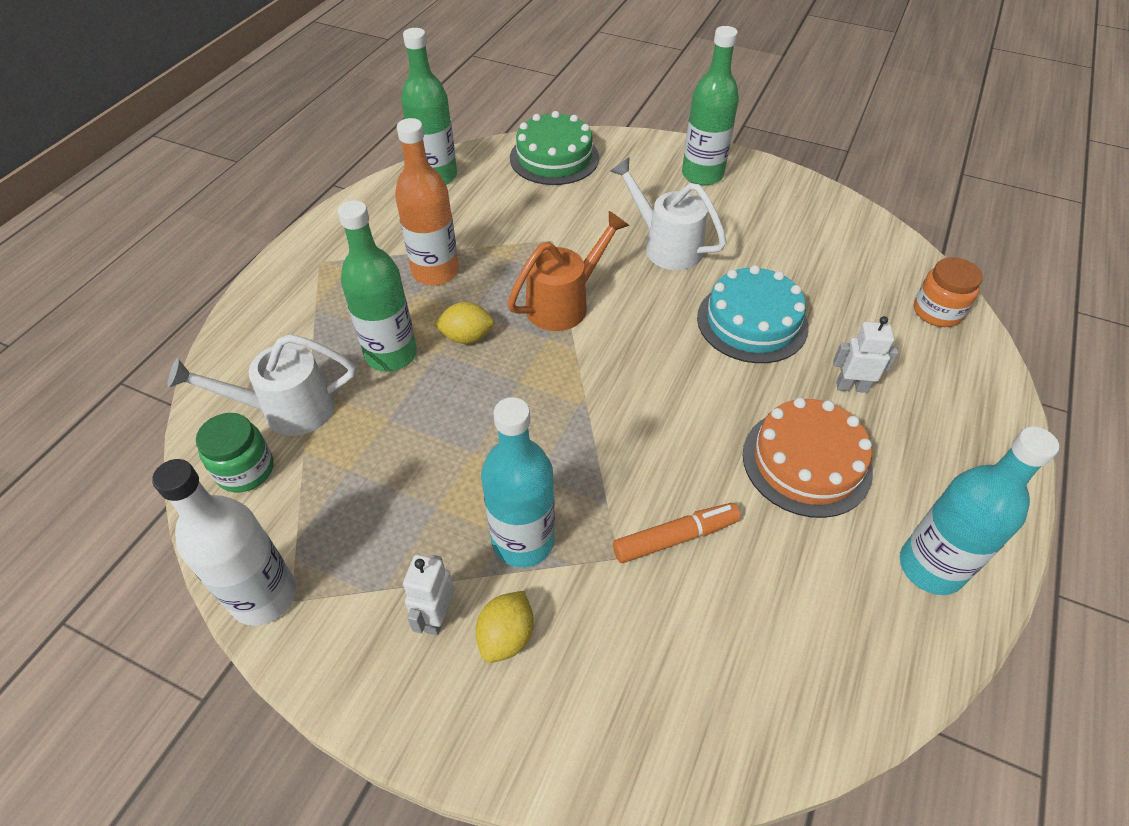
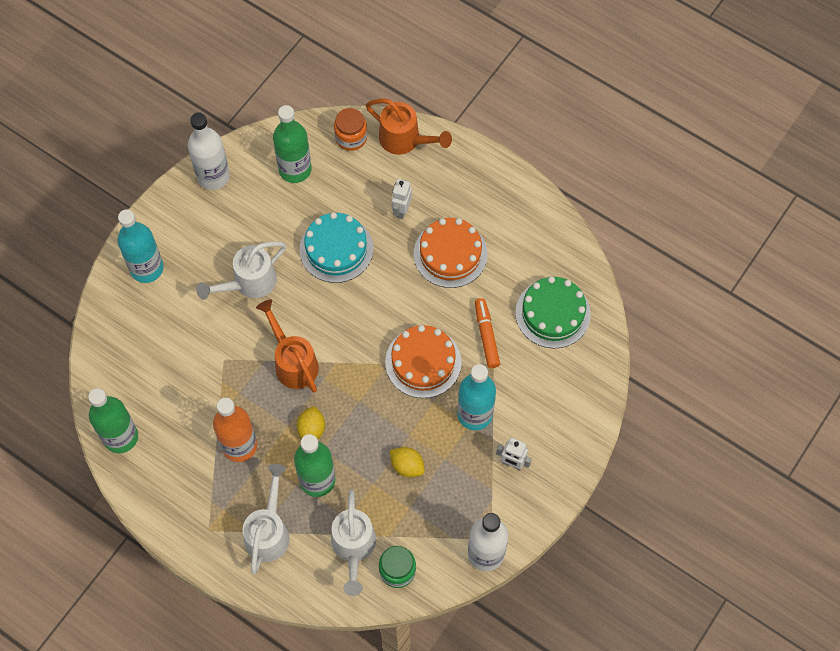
camera: 80 degrees left, 15 degrees up
(315, 316) = (269, 532): none -> white watering can
(506, 636) = (528, 430): yellow lemon -> yellow lemon (407, 466)
(554, 158) = (119, 341): green cake -> green cake (553, 313)
(602, 452) = (423, 362): none -> orange cake
(702, 174) = (171, 236): green bottle -> green bottle (295, 169)
(799, 194) = (213, 176): none -> white bottle
(930, 567) = (524, 218): turquoise bottle -> turquoise bottle (147, 268)
(974, 373) = (405, 140): none -> orange watering can

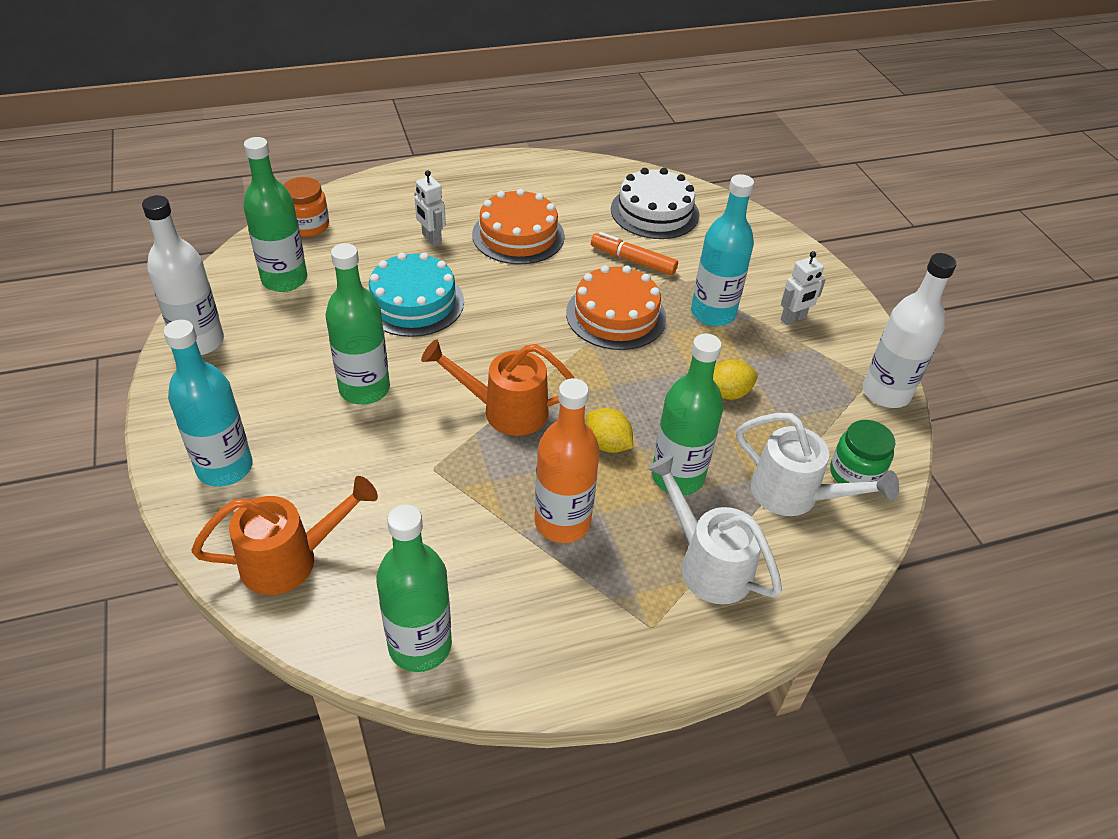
camera: 55 degrees left, 20 degrees down
(249, 283) = (364, 389): white watering can -> green bottle
(405, 140) = (362, 197): orange watering can -> orange watering can (290, 560)
(553, 313) = (654, 212): green cake -> white cake

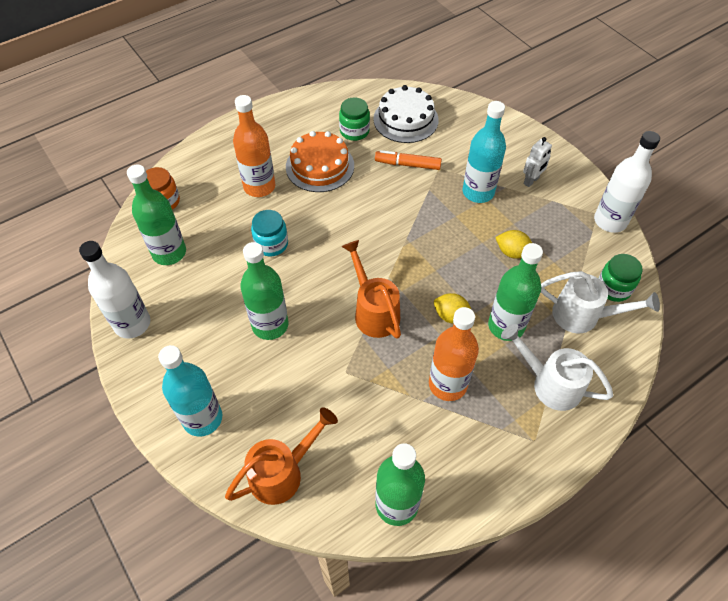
camera: 15 degrees left, 10 degrees up
(413, 302) = (271, 244): turquoise cake -> turquoise jar
(431, 238) = (259, 186): white robot -> orange bottle
(505, 410) = (374, 311): orange watering can -> orange watering can turned 75 degrees clockwise
(581, 209) = (354, 131): none -> green jar
(616, 315) = (415, 213): orange cake -> none
(727, 393) = (512, 252): yellow lemon -> yellow lemon turned 60 degrees clockwise

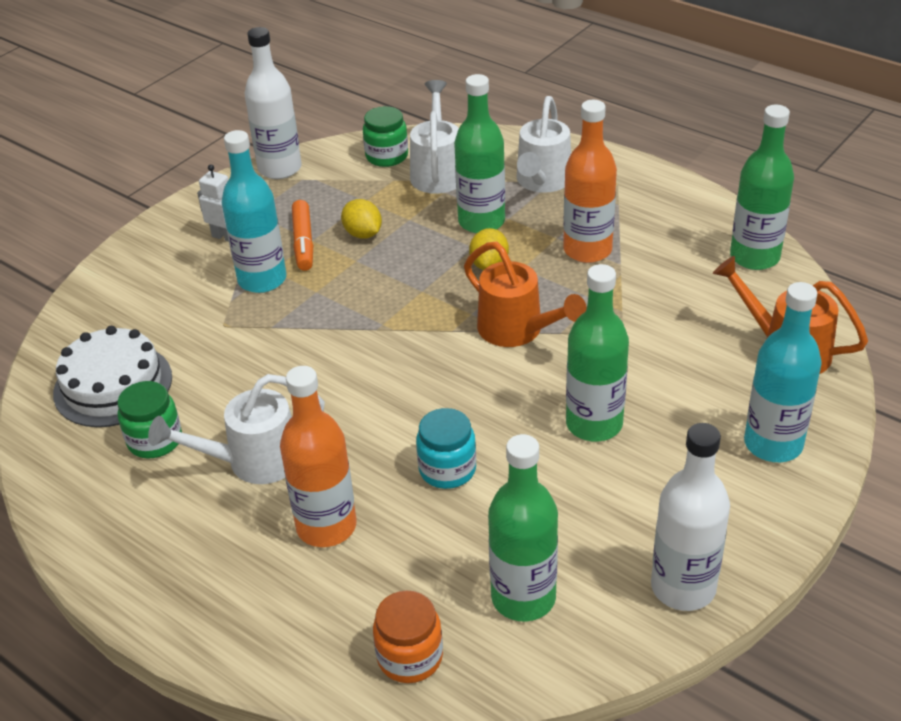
camera: 105 degrees left, 15 degrees down
(320, 166) = (253, 461): orange cake -> white watering can
(374, 311) = (517, 330): orange watering can -> orange watering can turned 90 degrees counterclockwise
(407, 164) = (223, 360): orange marker -> orange marker (303, 242)
(512, 252) = (363, 234): yellow lemon -> yellow lemon turned 45 degrees counterclockwise

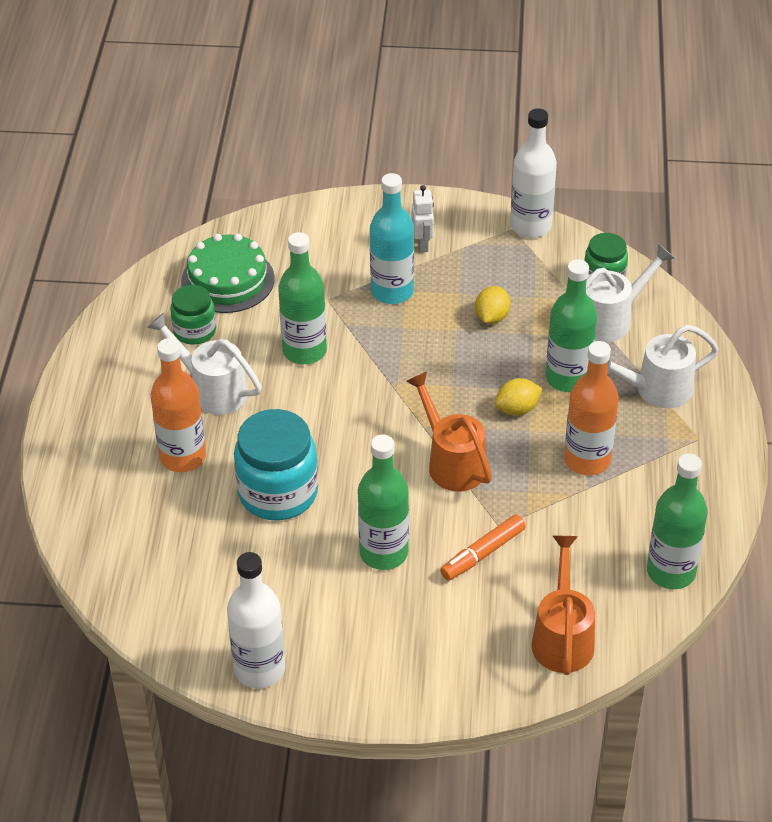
camera: 55 degrees right, 5 degrees up
(113, 385) = (228, 280): white cake -> green cake
(303, 242) = (453, 290): orange marker -> orange marker (482, 553)
(410, 657) = (107, 553): orange jar -> none
(447, 469) = (278, 493): turquoise jar -> turquoise jar, size x1.72
(517, 330) = (452, 462): orange watering can -> orange watering can turned 135 degrees clockwise
(523, 598) = (192, 587): green bottle -> green bottle (304, 351)
(773, 444) = (442, 668): turquoise bottle -> none

